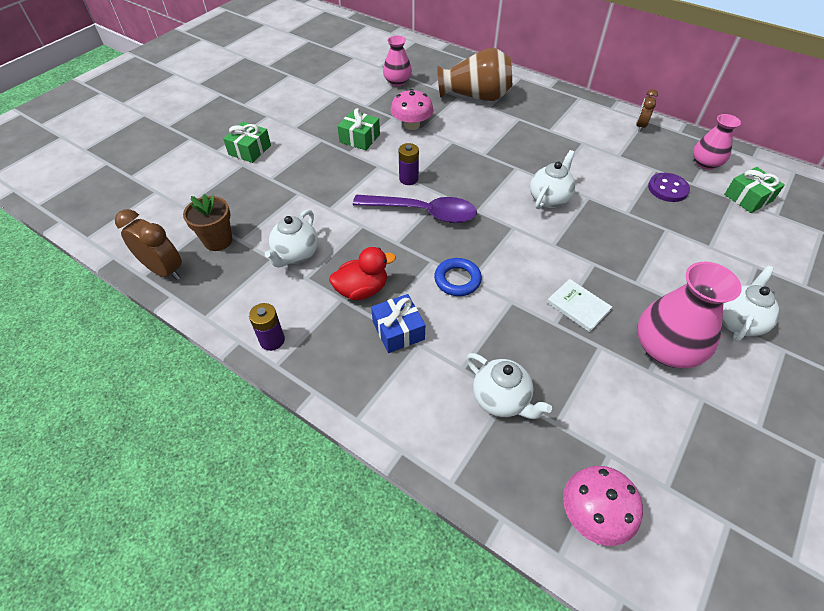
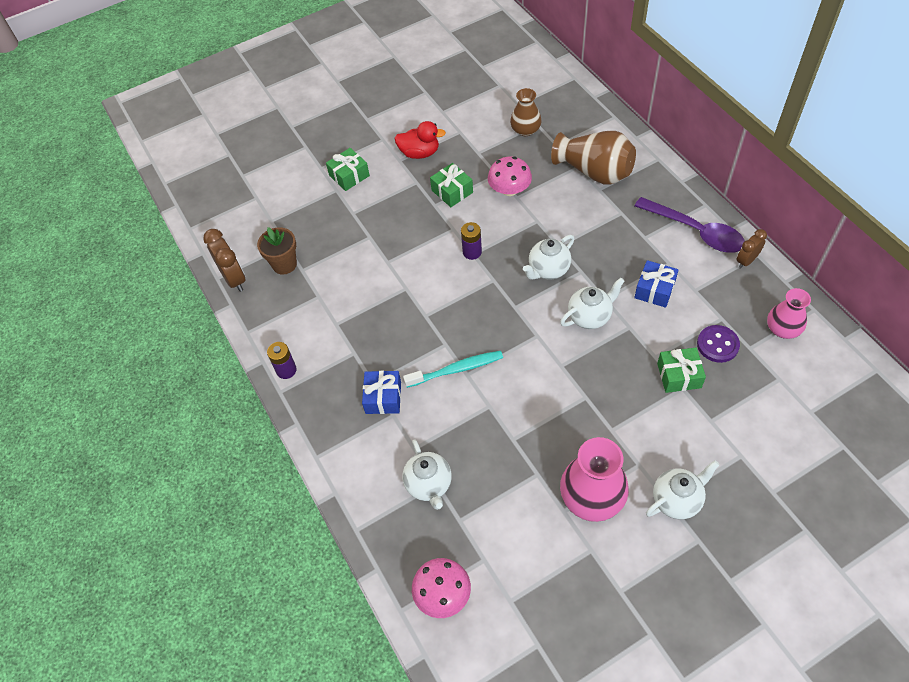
camera: 30 degrees right, 5 degrees up
(296, 254) = (338, 299): white teapot -> white teapot (548, 270)
(362, 290) = (374, 351): red duck -> red duck (420, 153)
(397, 82) = (525, 130): pink vase -> brown vase
(422, 212) = (464, 292): purple spoon -> purple spoon (695, 231)
(457, 280) = (456, 369): blue ring -> turquoise toothbrush
(578, 306) = (543, 432): white book -> none
(587, 164) = (654, 290): none -> blue gift
(748, 198) = (796, 383): green gift -> green gift (679, 375)

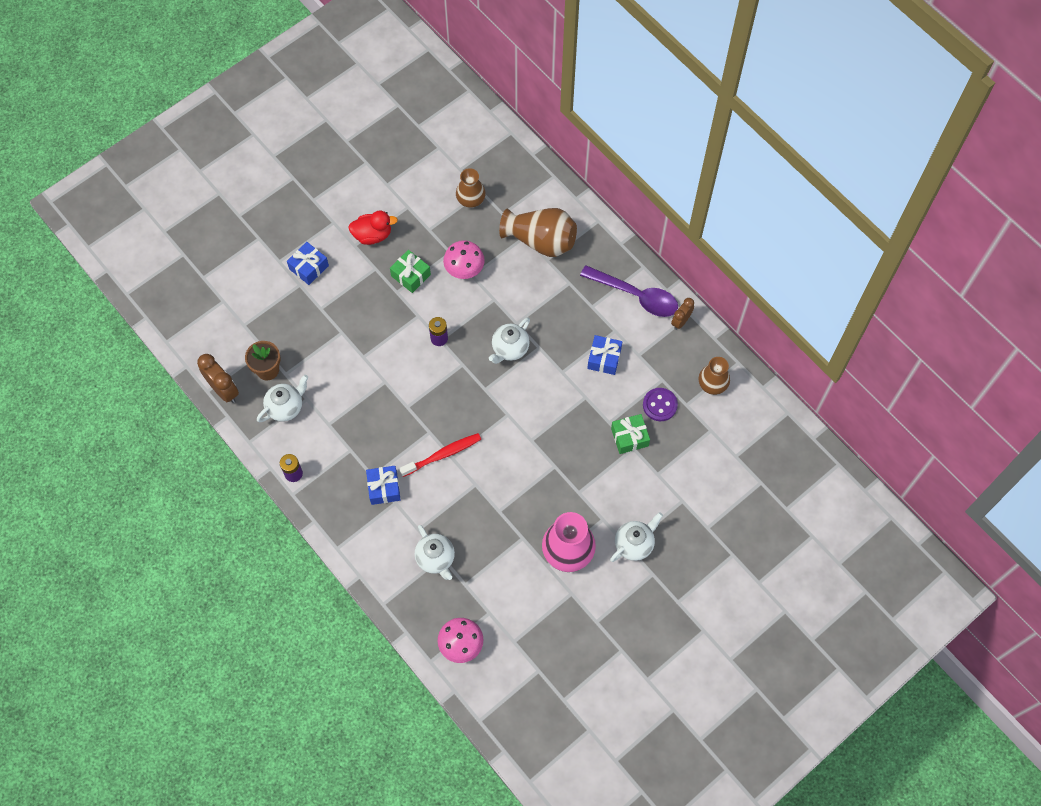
camera: 15 degrees left, 10 degrees up
(349, 175) = (309, 267): green gift -> blue gift
(456, 369) = (442, 455): turquoise toothbrush -> red toothbrush
(590, 316) = (551, 391): white teapot -> white teapot (286, 407)
(782, 329) = (712, 384): pink vase -> brown vase

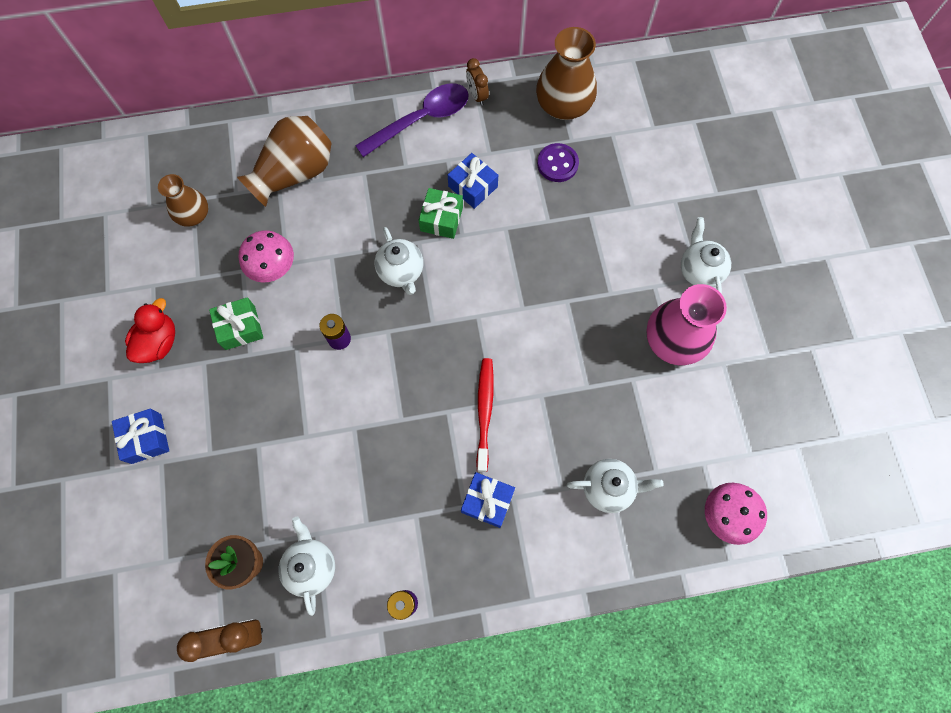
camera: 60 degrees left, 5 degrees up
(629, 437) = (576, 211): green gift -> green gift (441, 219)
(712, 384) = (563, 105): brown vase -> brown vase, size x1.61

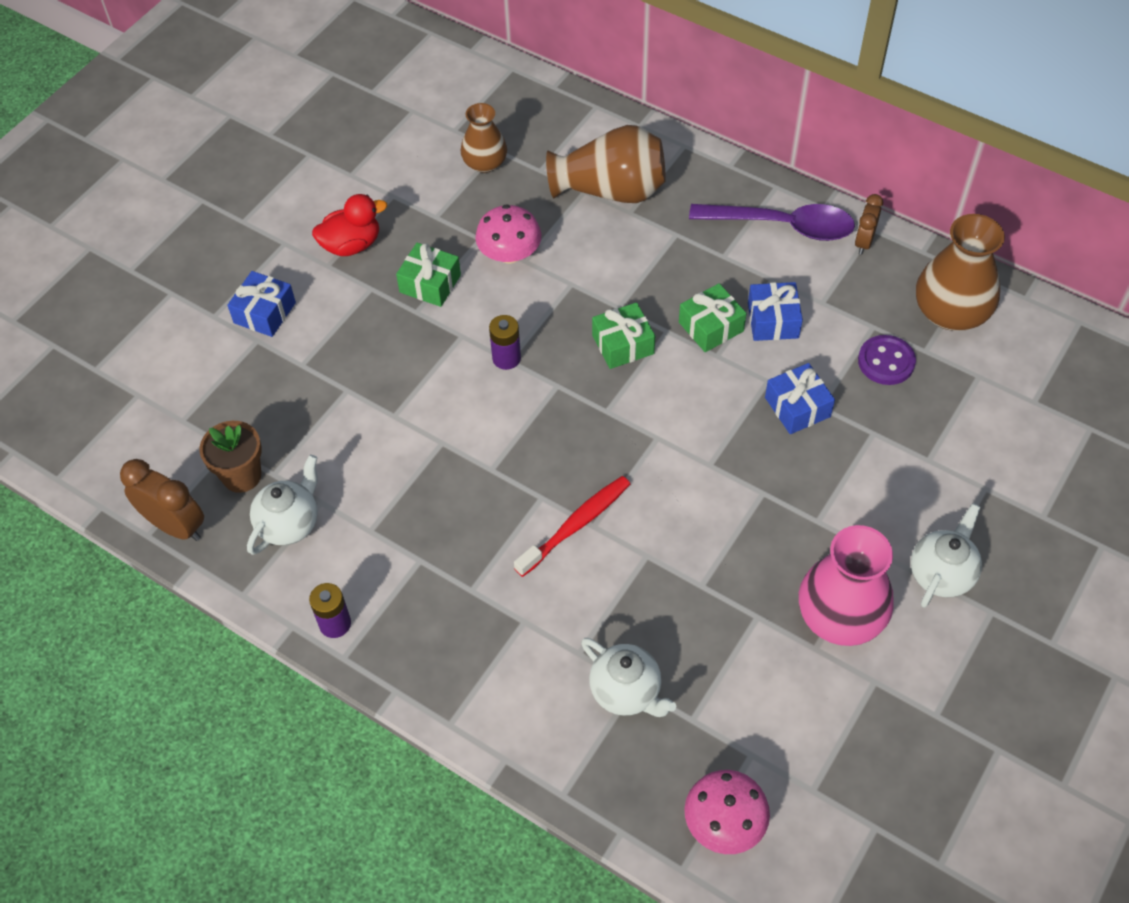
camera: 45 degrees right, 15 degrees down
(401, 272) = (623, 344): white teapot -> green gift
(487, 501) = (497, 603): blue gift -> blue gift (797, 407)

